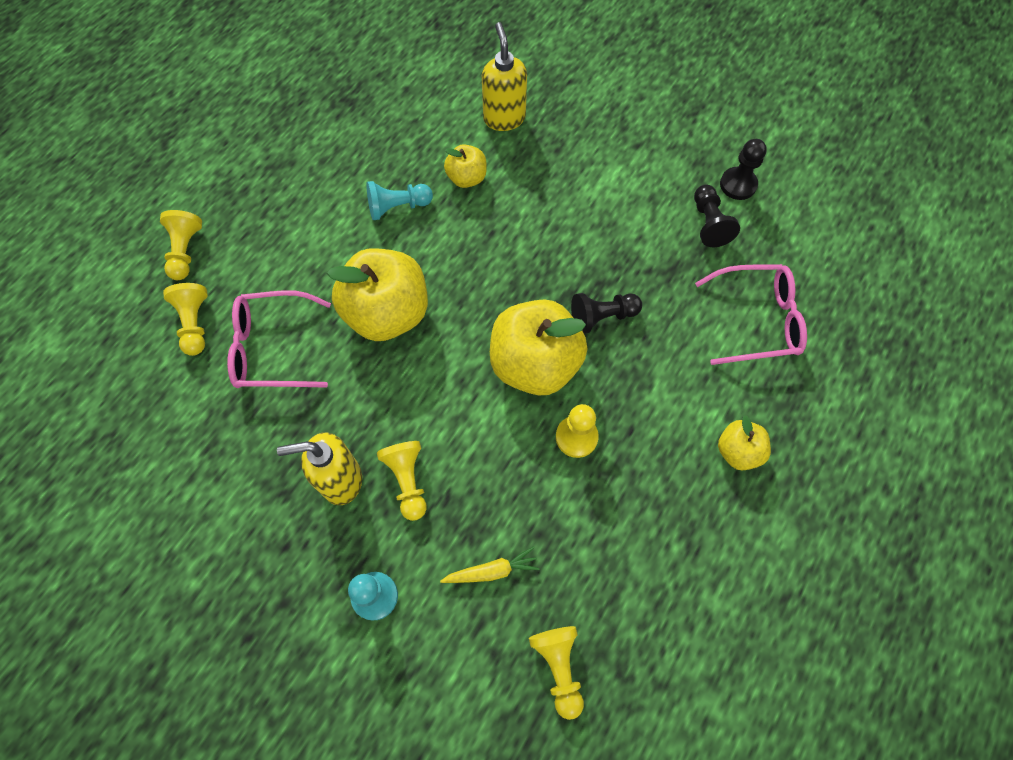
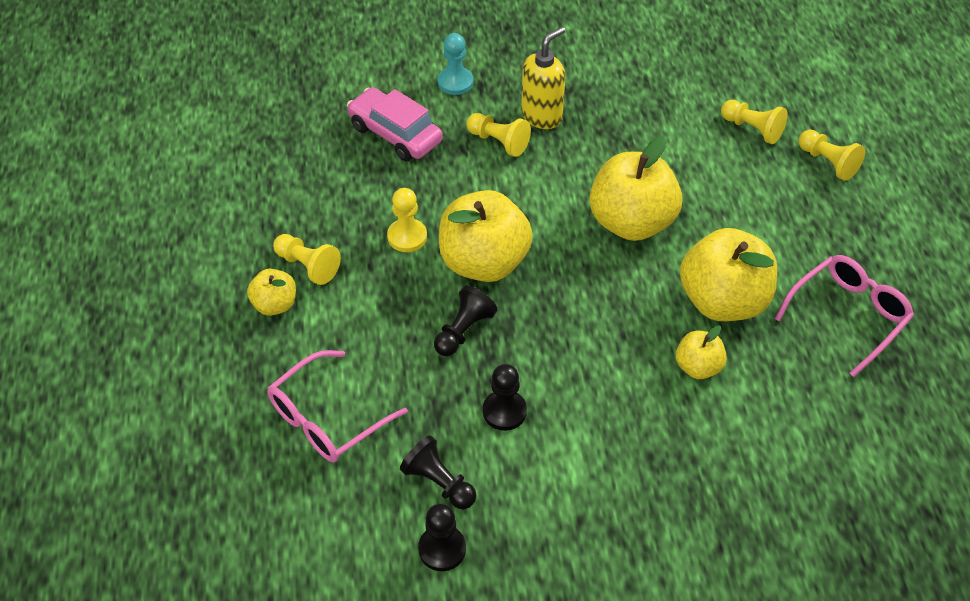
camera: 140 degrees right, 15 degrees down
(273, 348) = (681, 150): pink glasses -> pink glasses (848, 316)
(397, 207) = (723, 301): turquoise pawn -> yellow apple
(491, 571) = (395, 134): yellow carrot -> pink car
(504, 118) = (734, 452): yellow soap dispenser -> none
(559, 667) = (310, 119): yellow pawn -> yellow pawn (308, 266)
(625, 238) = (504, 411): none -> black pawn

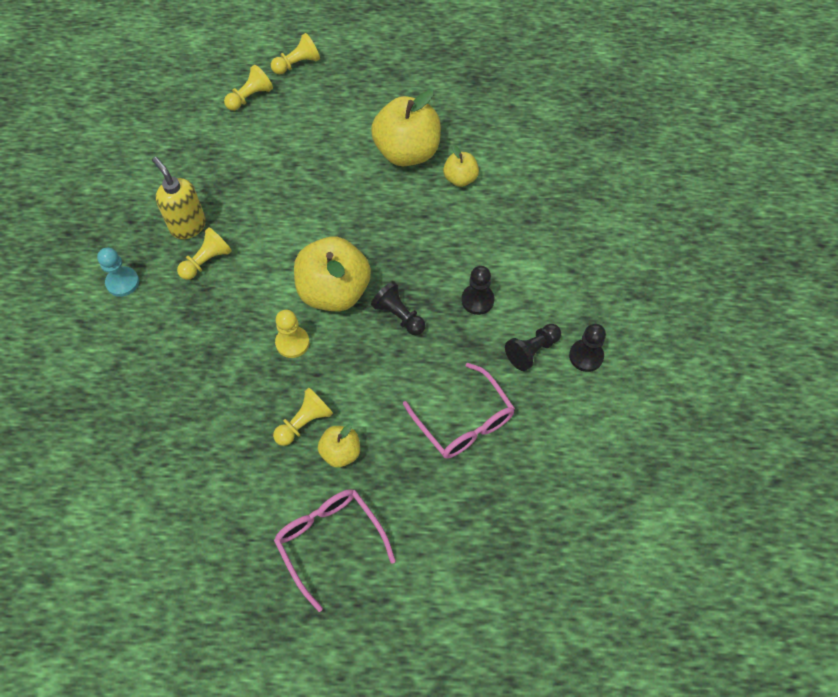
camera: 80 degrees left, 10 degrees up
(395, 134) = (170, 337): pink car -> none
(631, 222) = (320, 189): yellow apple -> none
(848, 316) = (435, 90): pink glasses -> pink glasses (330, 541)

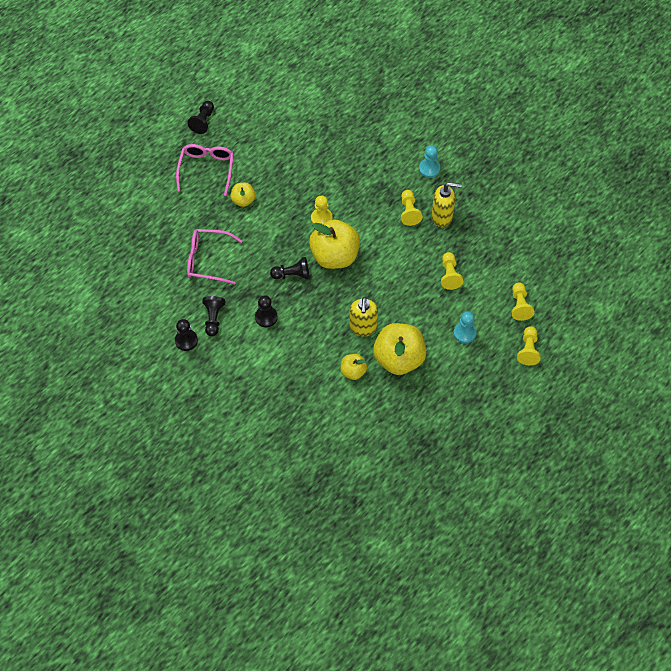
camera: 130 degrees right, 0 degrees up
(248, 621) = (203, 121): none -> black pawn
(304, 422) = (273, 196): yellow pawn -> yellow pawn (449, 275)
(325, 120) = (464, 333): none -> turquoise pawn
(330, 541) = (206, 169): pink glasses -> pink glasses turned 90 degrees counterclockwise
(401, 204) = (363, 327): none -> yellow soap dispenser

